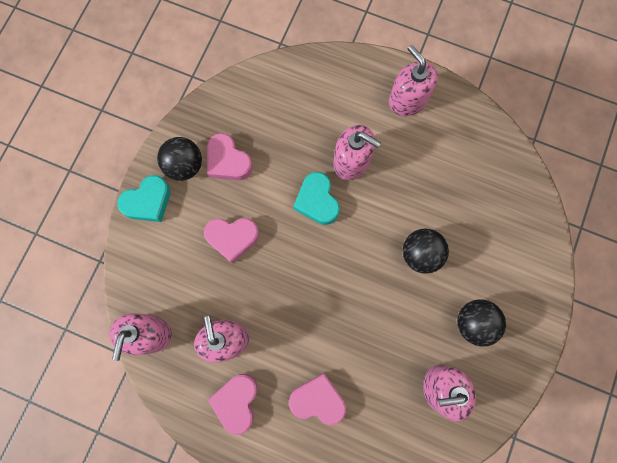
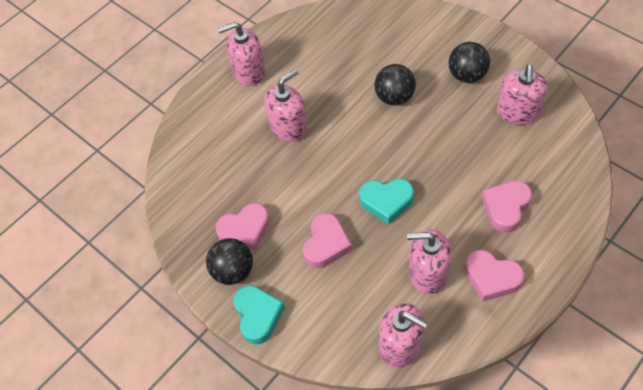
camera: 65 degrees left, 20 degrees down
(317, 201) = (316, 163): turquoise heart -> turquoise heart (386, 202)

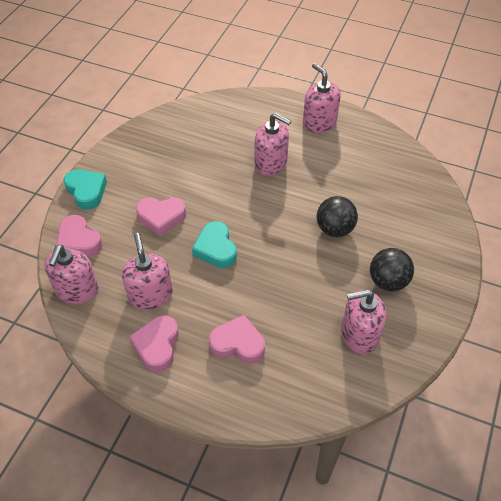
camera: 65 degrees right, 5 degrees down
(233, 271) = (122, 166): black ball -> none
(245, 230) = (161, 163): pink heart -> pink heart (79, 241)
(258, 315) = (86, 191): turquoise heart -> turquoise heart turned 90 degrees counterclockwise

